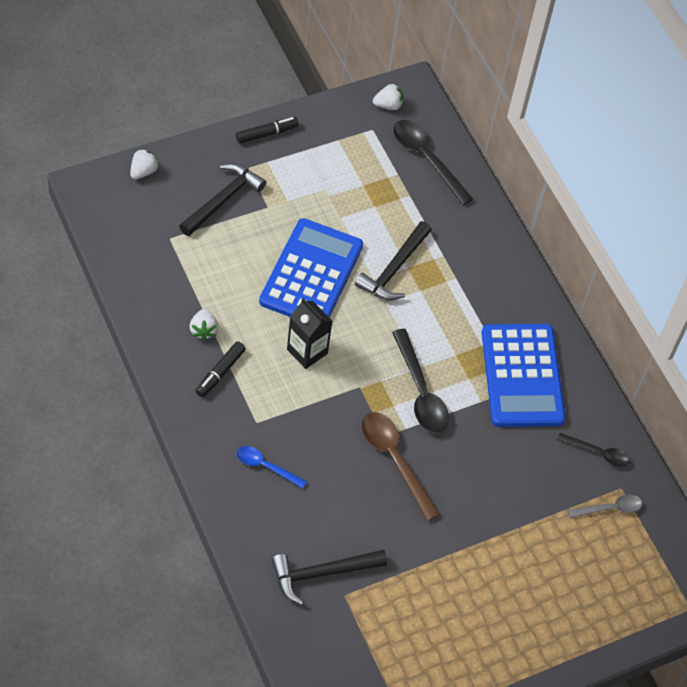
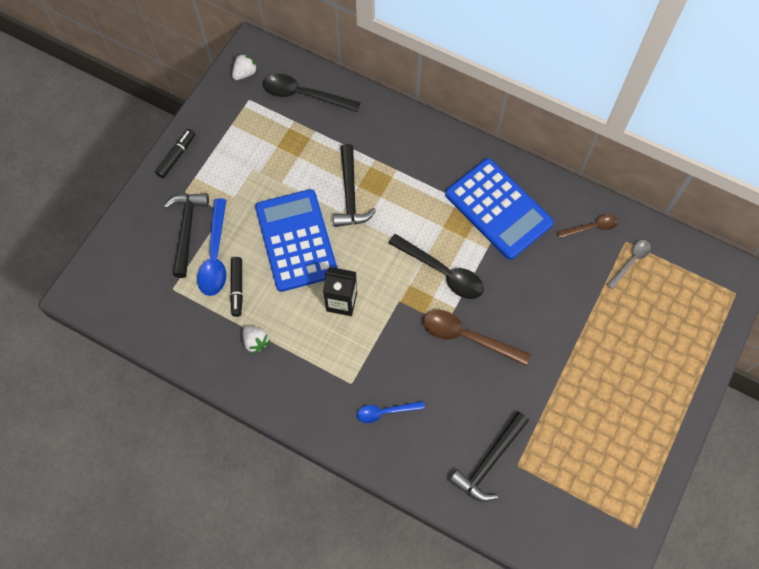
camera: 30 degrees left, 10 degrees up
(143, 171) = (110, 251): white strawberry -> none
(220, 372) = (294, 365): black marker -> black marker (237, 288)
(229, 237) = (215, 256): none -> blue spoon
(598, 453) = (591, 227): black spoon -> brown spoon

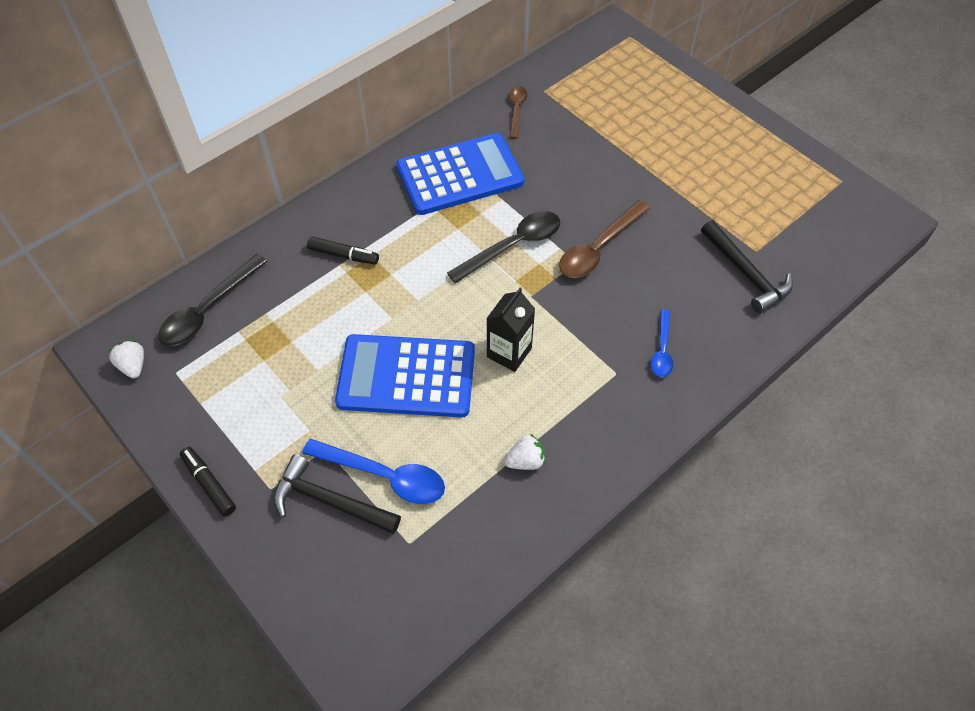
camera: 70 degrees left, 10 degrees down
(237, 288) = (442, 462): black marker -> black marker (343, 255)
(350, 194) = (372, 302): black hammer -> none
(630, 262) = (567, 94): grey spoon -> none

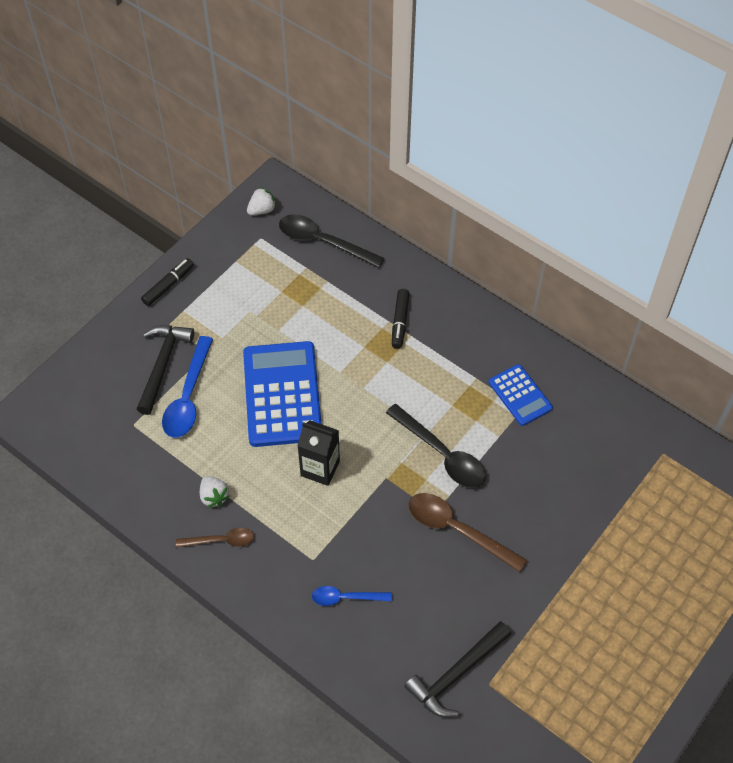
camera: 80 degrees right, 0 degrees up
(460, 175) = (520, 395): blue calculator -> blue calculator, size x0.54
(516, 110) = (625, 431): brown spoon -> brown spoon (221, 540)

